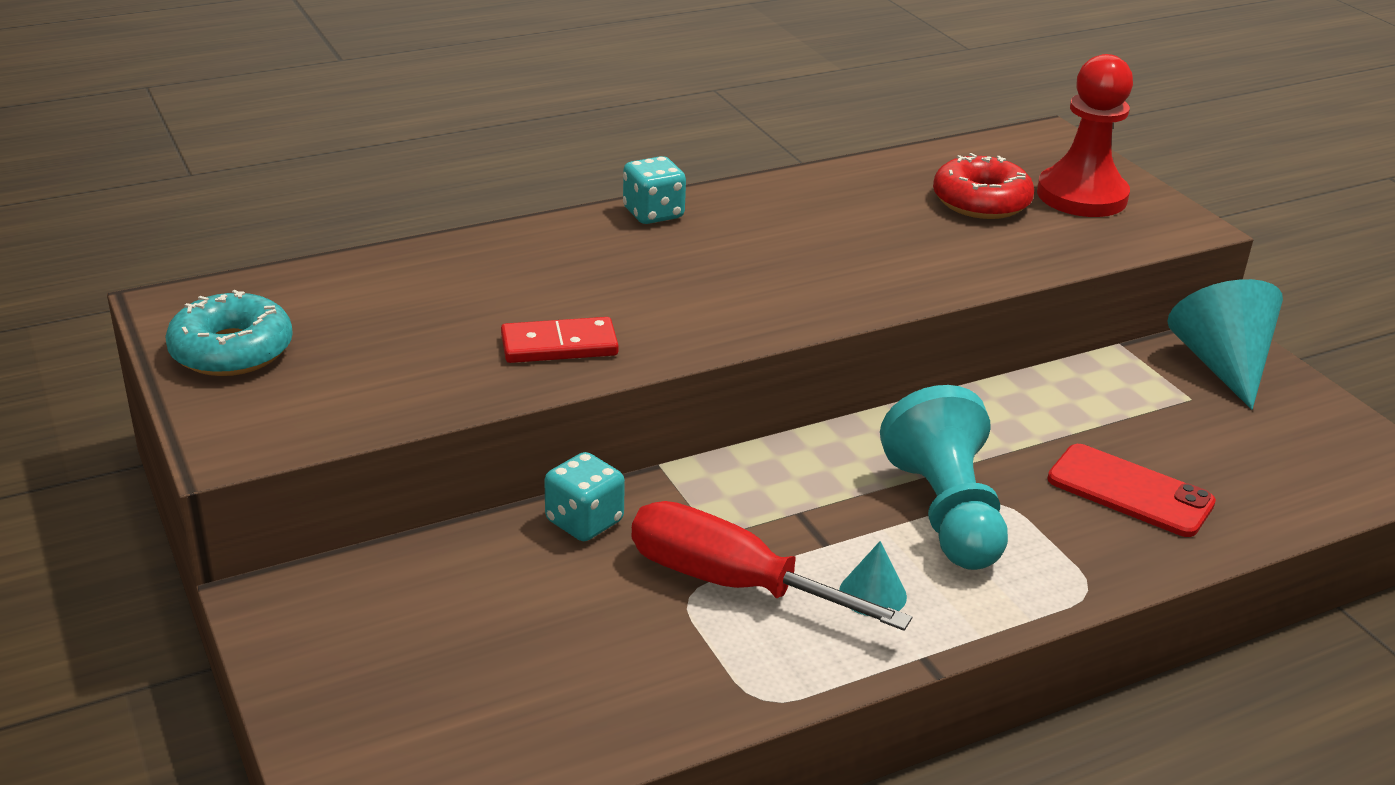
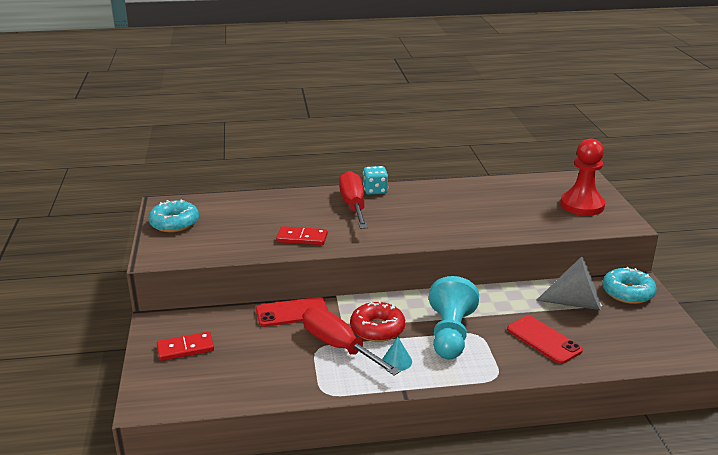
camera: 20 degrees right, 5 degrees down
(382, 656) = (185, 348): none -> red domino
(584, 521) = (292, 312): turquoise dice -> red phone
(627, 254) = (353, 206): none -> red screwdriver
(981, 201) = (530, 202): red donut -> red donut (377, 329)
(1143, 402) = (576, 303): none -> grey cone
(1221, 364) = (627, 292): turquoise cone -> turquoise donut

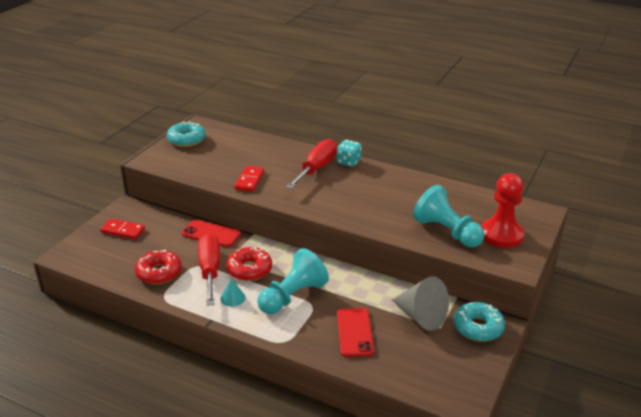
camera: 35 degrees right, 5 degrees up
(287, 372) = (159, 273): none -> red donut
(302, 238) = (249, 180): red domino -> red domino turned 60 degrees clockwise
(540, 218) = (447, 232): none -> turquoise pawn

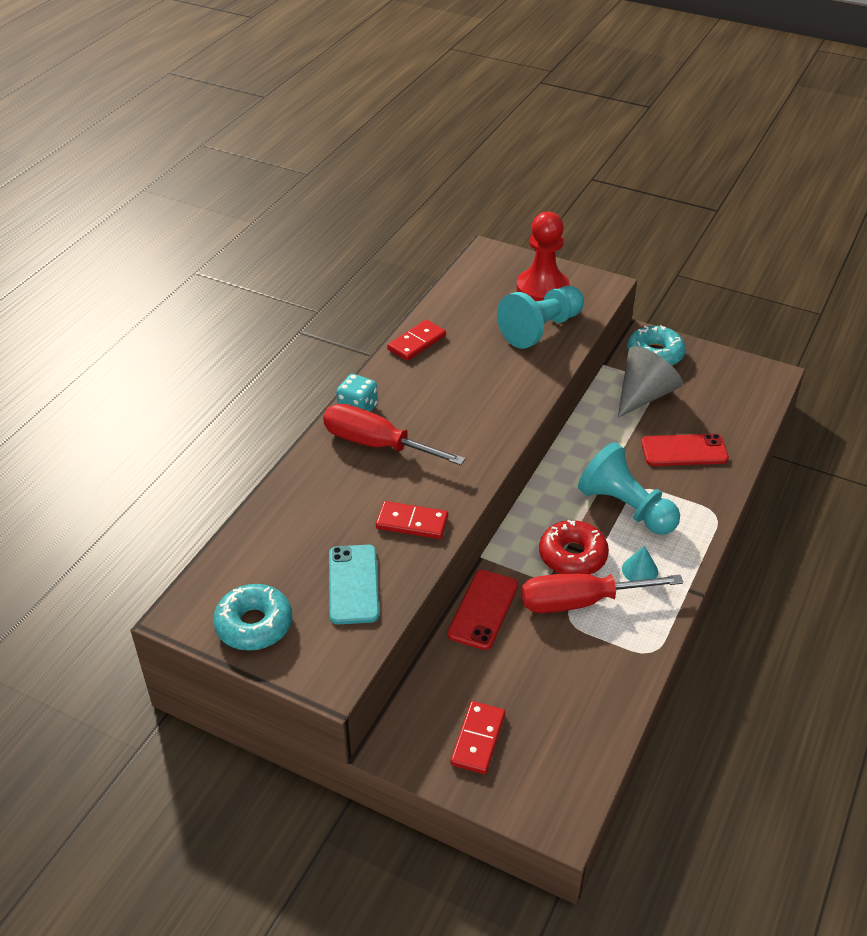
camera: 90 degrees left, 10 degrees up
(159, 273) = (593, 666): red donut -> none
(206, 164) = (353, 584): none -> turquoise phone
(419, 181) = (416, 342): none -> red domino

